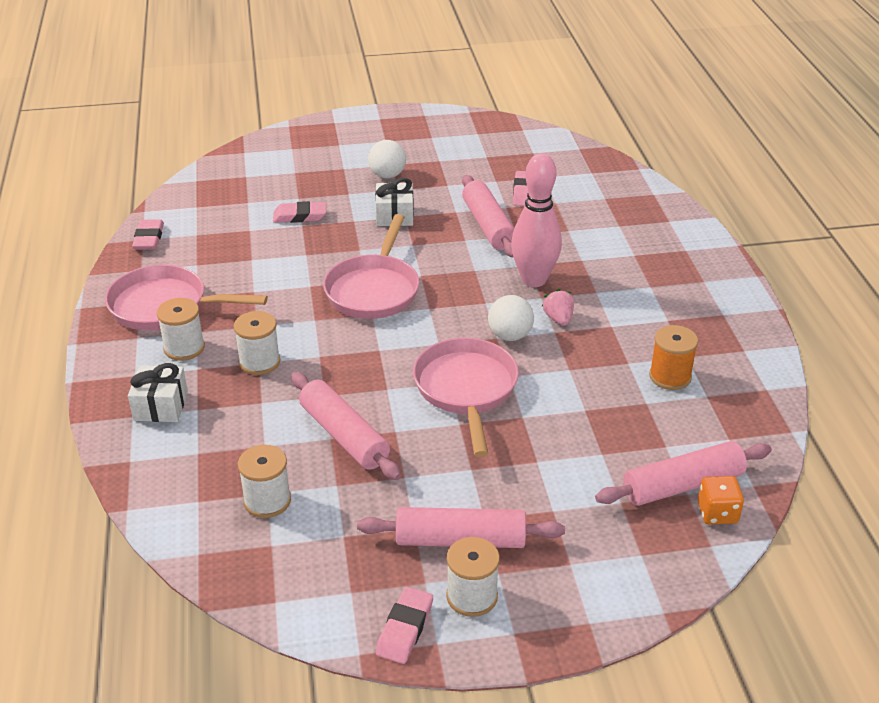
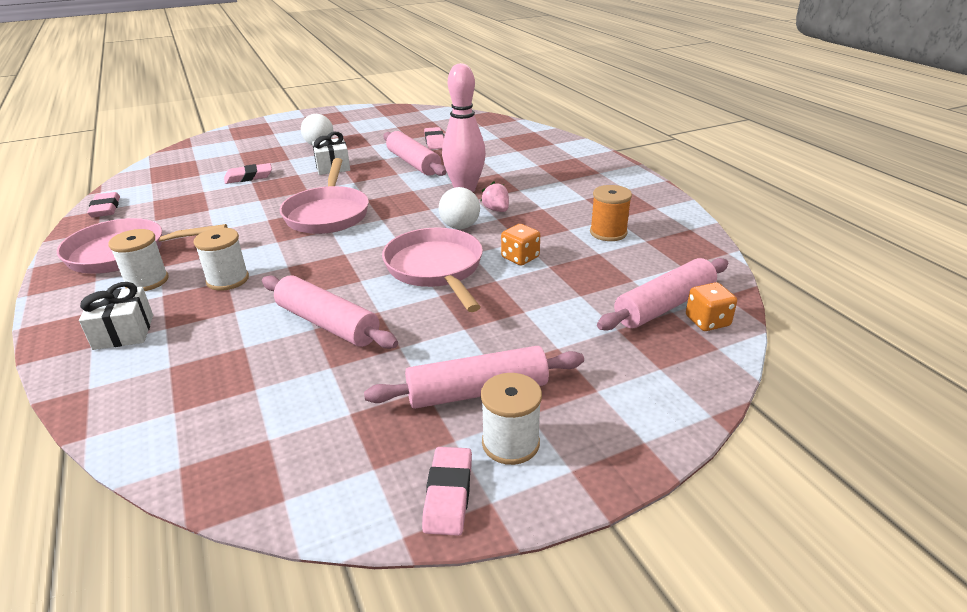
camera: 15 degrees left, 5 degrees down
(267, 501) = (256, 396): white spool -> none
(559, 392) = (520, 258): none -> orange dice

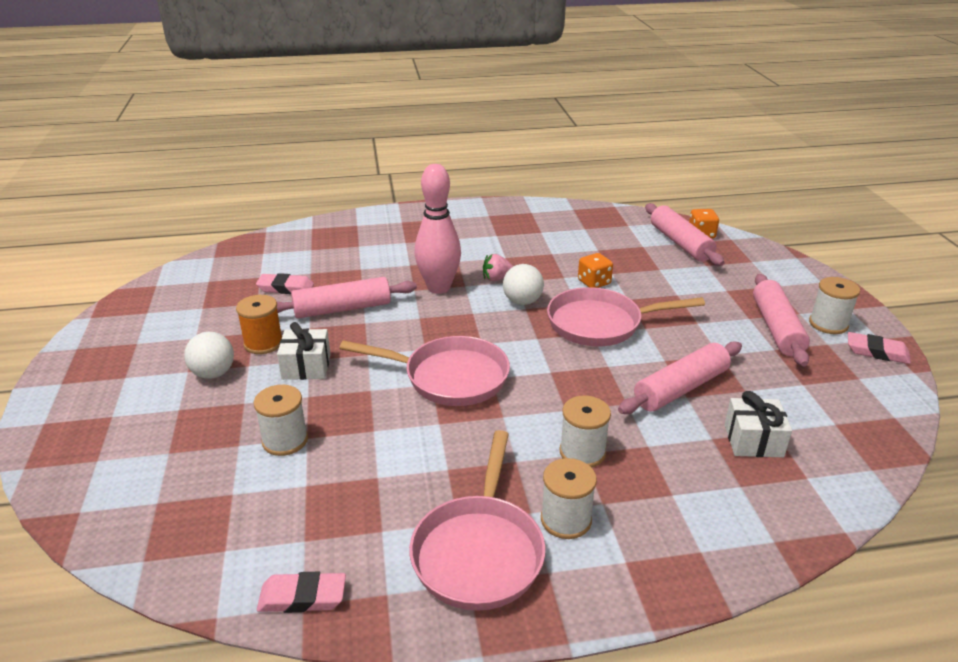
camera: 75 degrees left, 0 degrees up
(123, 332) = (676, 527): white gift -> white gift (753, 440)
(249, 177) = (285, 440): pink eraser -> white spool
(608, 233) = (566, 239): orange spool -> orange spool (263, 343)

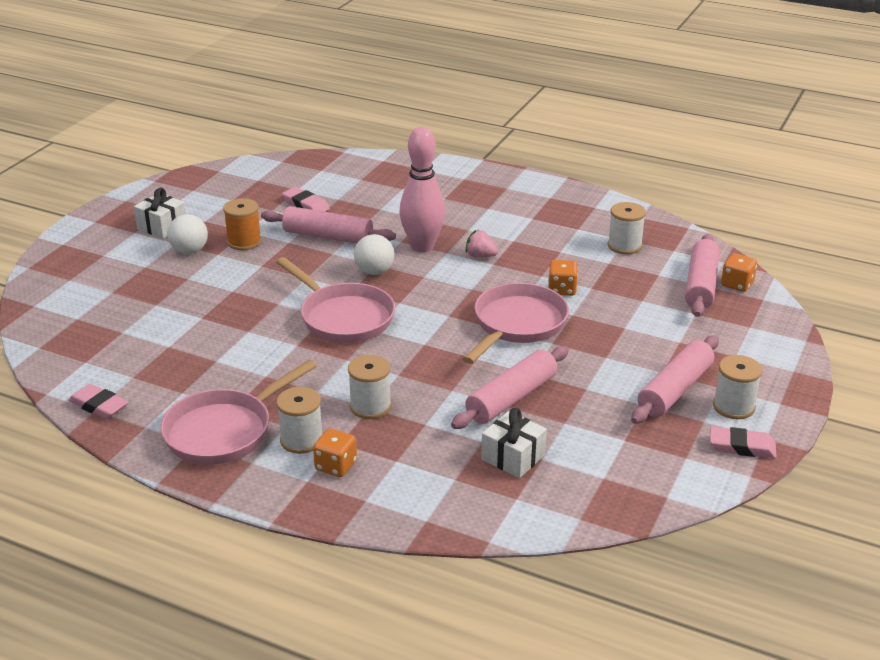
camera: 35 degrees right, 0 degrees up
(285, 440) = (186, 313): white spool -> white spool (624, 246)
(306, 366) = (254, 270): white gift -> white gift (162, 227)
(522, 301) = (476, 282): white ball -> white ball (374, 272)
(600, 324) = (517, 325): pink pan -> pink pan turned 90 degrees clockwise
(630, 530) = (336, 466): none -> orange dice
(680, 388) = (511, 398): pink rolling pin -> pink rolling pin turned 45 degrees counterclockwise
(877, 352) = (742, 447): pink eraser -> pink eraser turned 45 degrees counterclockwise

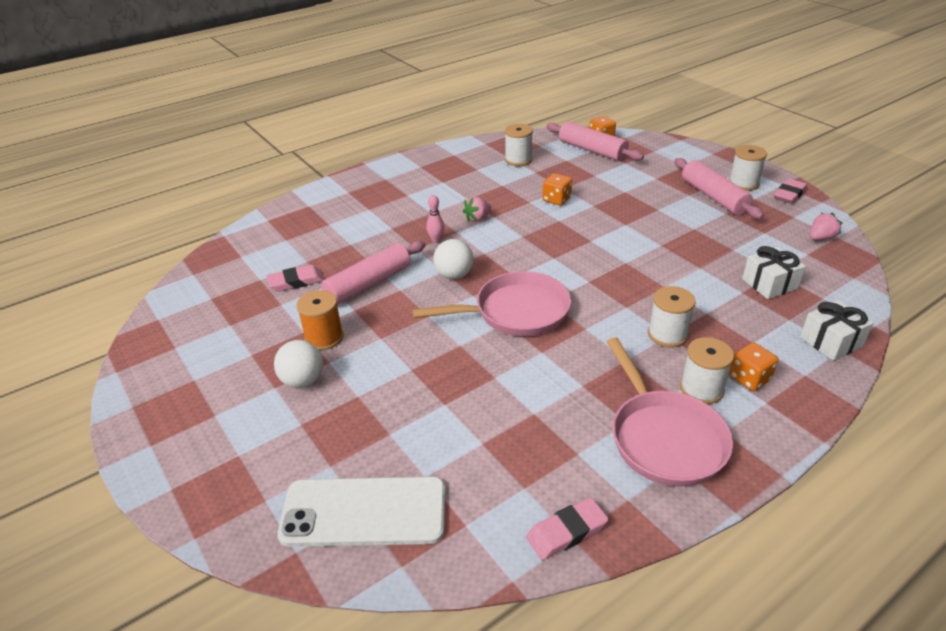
camera: 60 degrees left, 5 degrees up
(77, 318) = (364, 512): none -> white phone
(162, 227) = (228, 390): white gift -> white gift (831, 342)
(422, 246) = (436, 240): pink bowling pin -> pink bowling pin, size x0.42
(511, 398) = (690, 262): pink rolling pin -> none
(517, 325) = (591, 231): pink pan -> none
(651, 484) = (821, 238): none -> pink strawberry

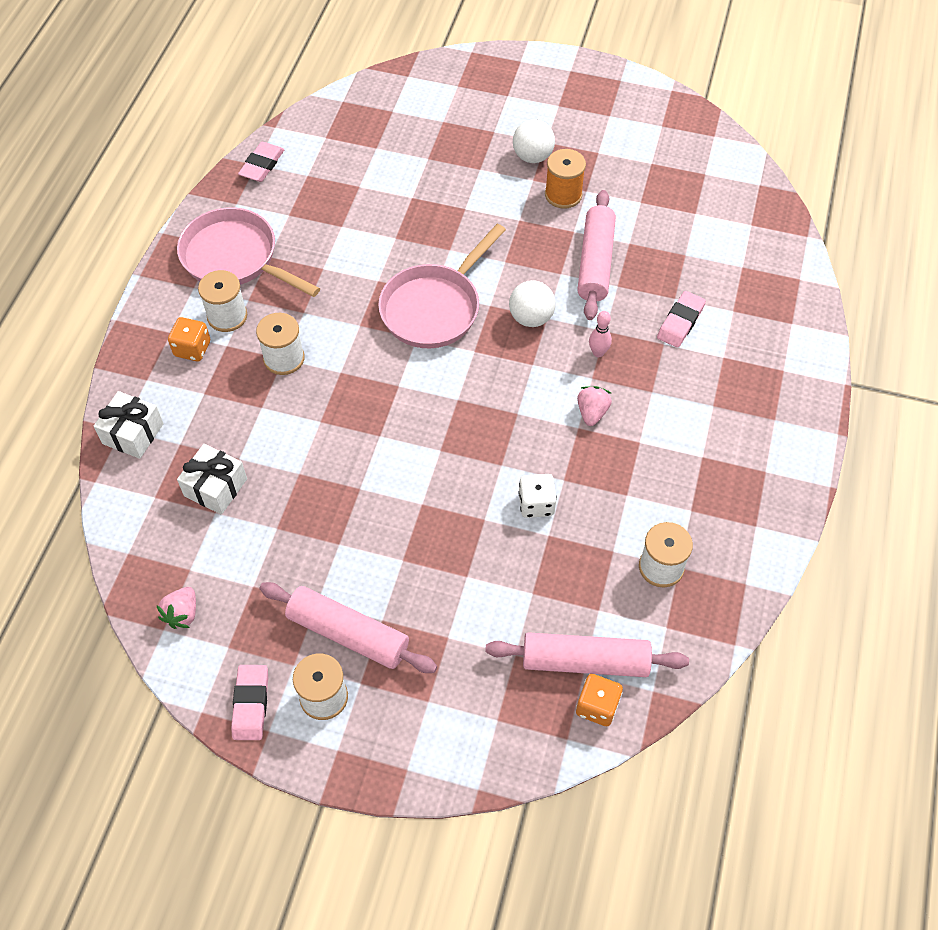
camera: 140 degrees right, 20 degrees up
(296, 281) = (661, 228): pink eraser -> pink eraser (680, 322)
(364, 512) = (392, 111): white phone -> none
(556, 199) = (536, 504): orange dice -> white dice

